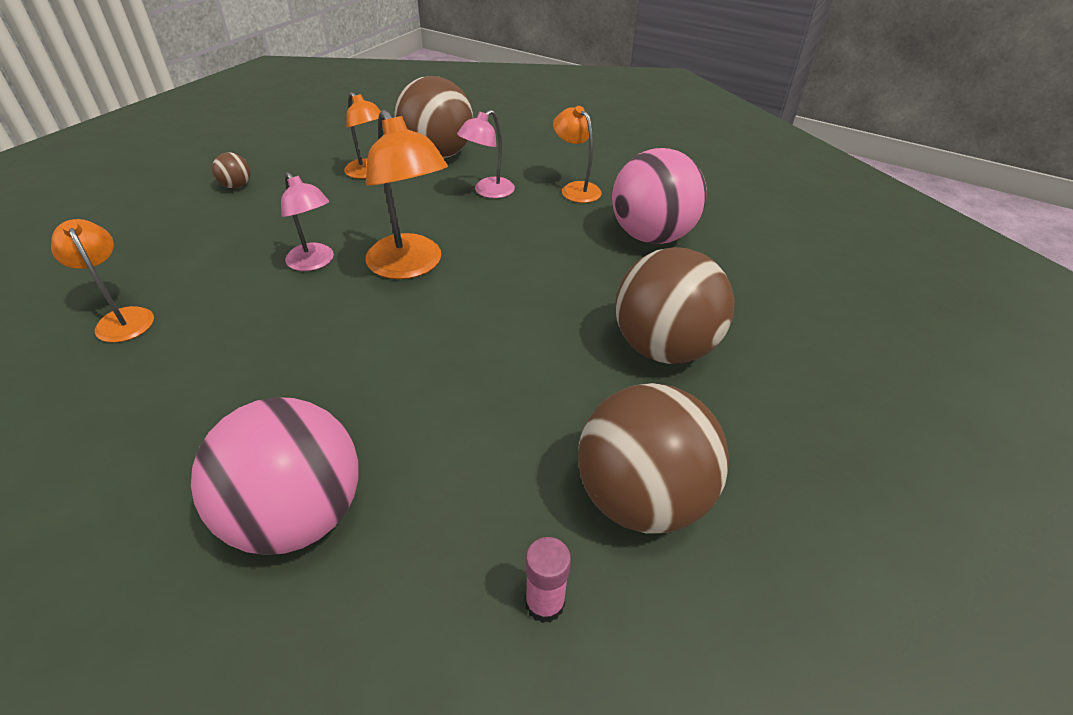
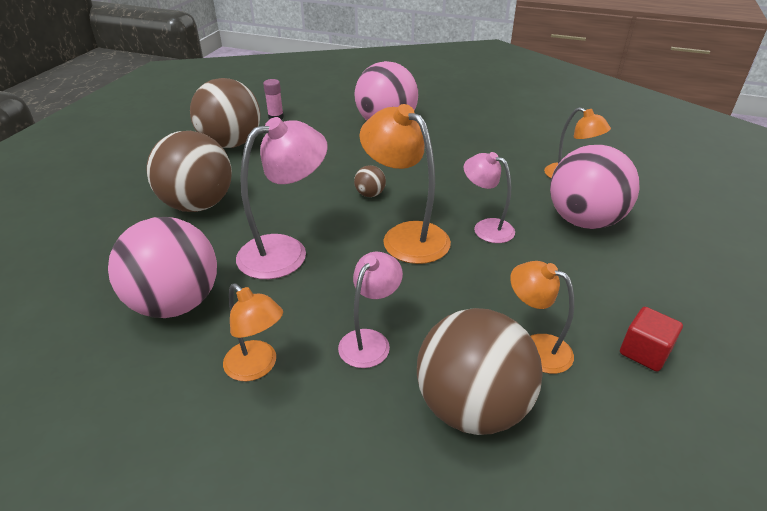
camera: 170 degrees right, 5 degrees down
(199, 254) = (584, 221): none -> pink ball
(236, 186) = (656, 298): brown ball -> brown ball (370, 194)
(295, 162) = (644, 352): none -> red cube
(548, 268) = (285, 251): none -> pink lamp

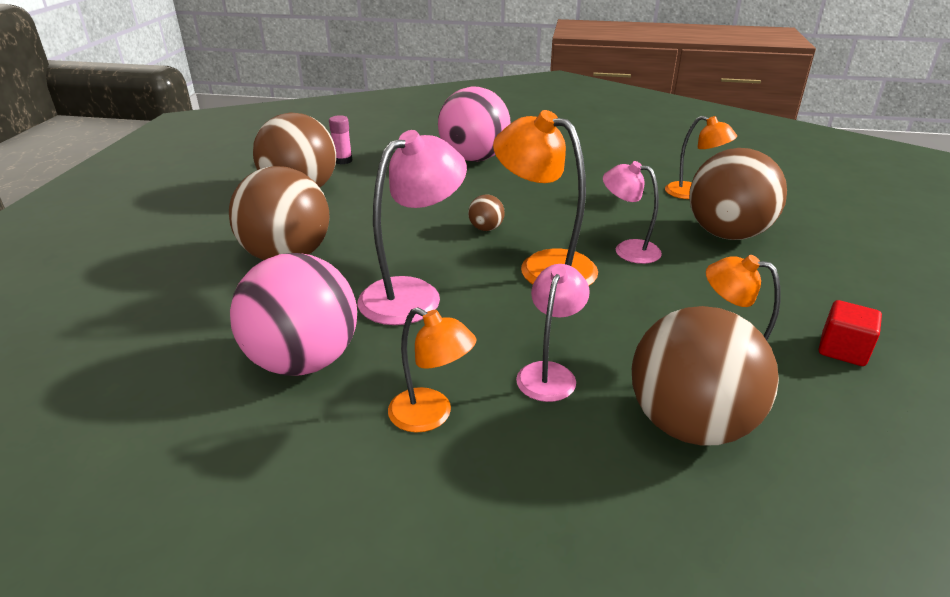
camera: 10 degrees left, 5 degrees down
(584, 221) = (727, 234): pink ball -> brown ball

